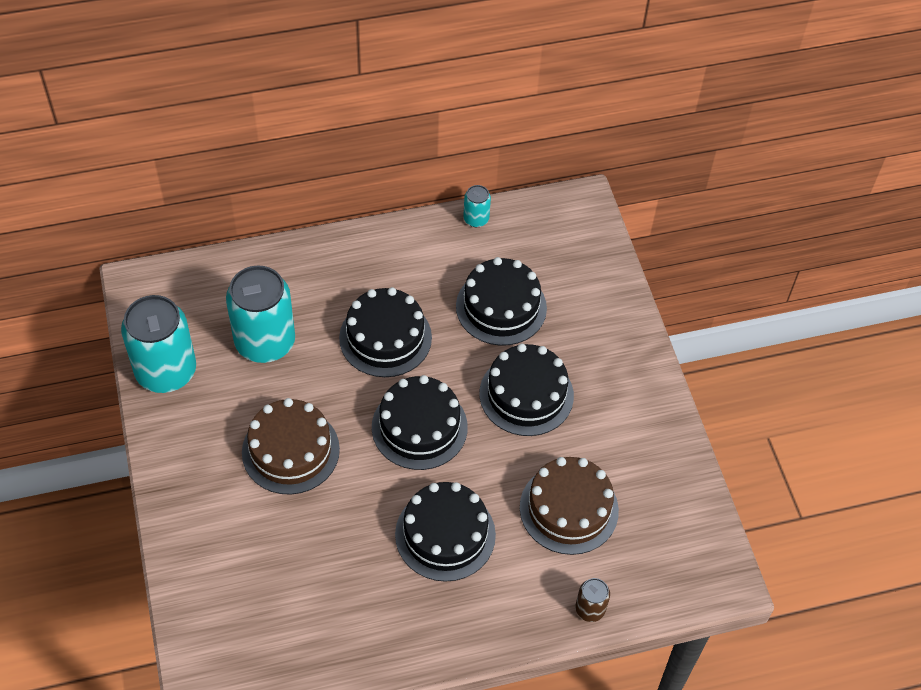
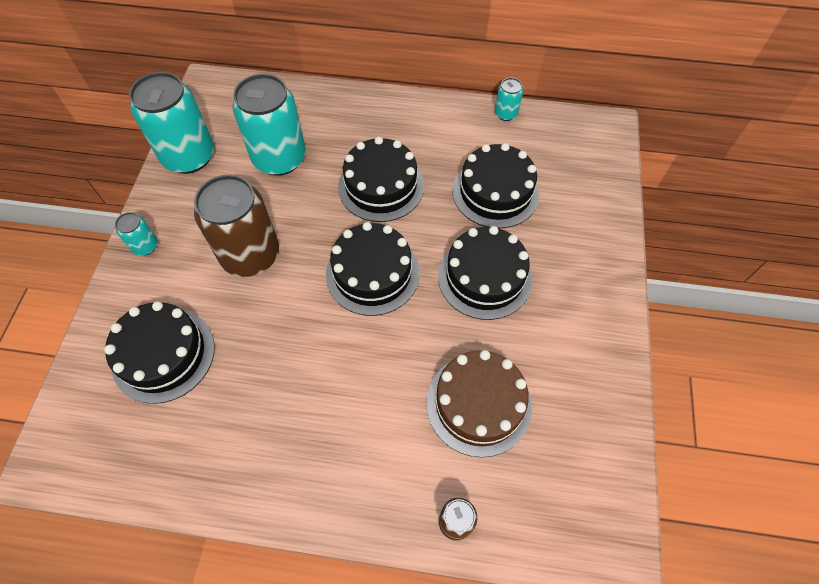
camera: 25 degrees right, 5 degrees up
(177, 478) = (145, 246): none -> turquoise can
(290, 450) = (250, 255): brown cake -> brown can
(445, 534) = (347, 384): black cake -> black cake (163, 354)

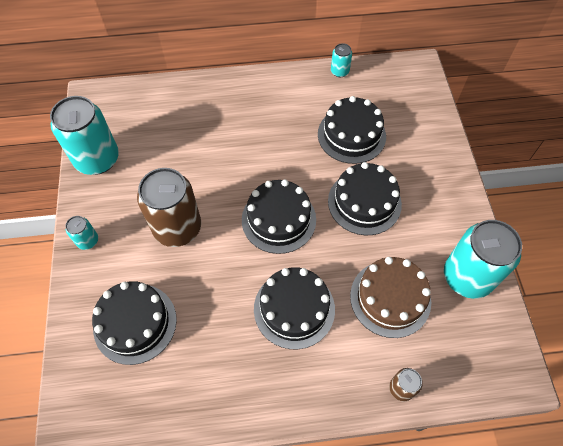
camera: 15 degrees left, 0 degrees up
(279, 158) = (173, 145): turquoise can -> turquoise can (467, 277)
(381, 186) = (262, 149): black cake -> black cake (294, 309)

